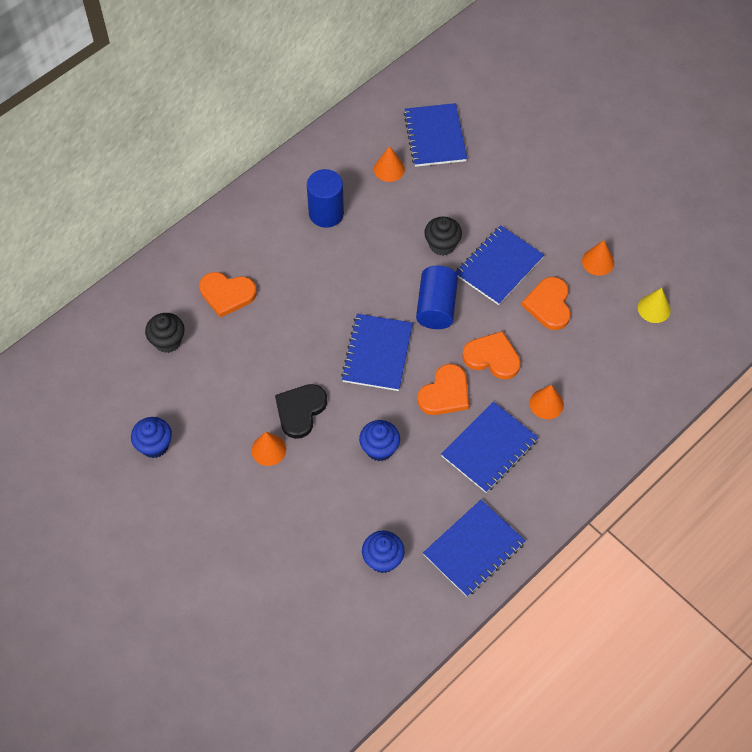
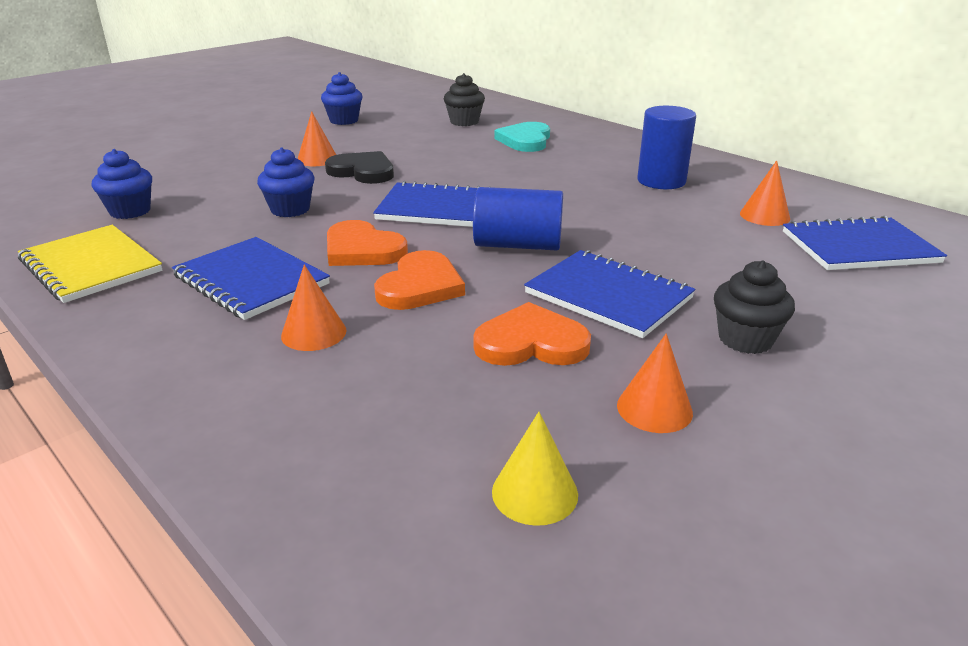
camera: 90 degrees right, 30 degrees down
(227, 294) = (525, 140): orange heart -> turquoise heart
(442, 245) = (637, 250): black cupcake -> black cupcake (745, 339)
(474, 549) = (90, 266): blue notebook -> yellow notebook

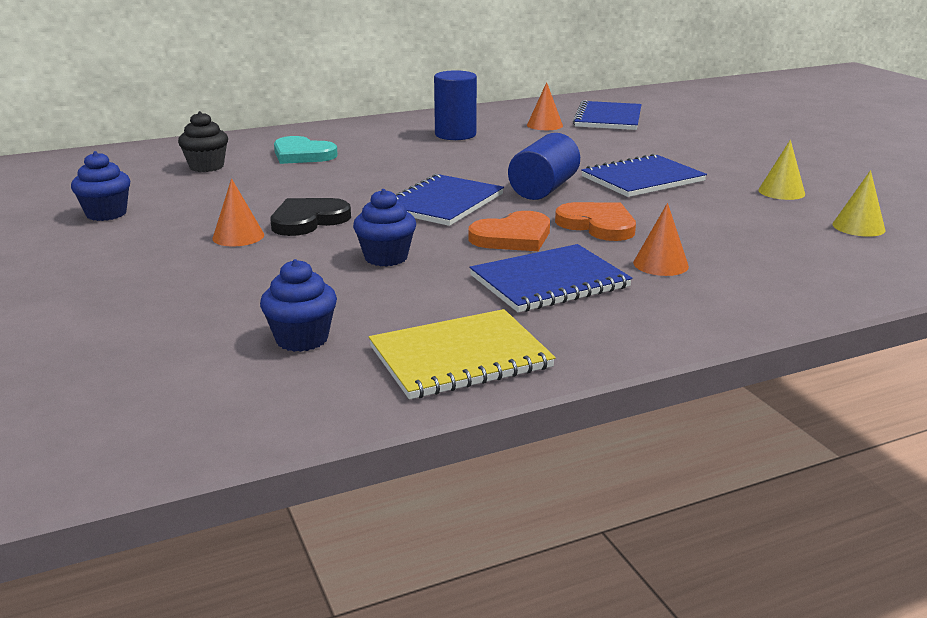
camera: 70 degrees left, 5 degrees down
(531, 343) = (699, 206): orange heart -> none
(654, 408) = (781, 192): orange cone -> yellow cone
(745, 339) = (712, 161): black cupcake -> none

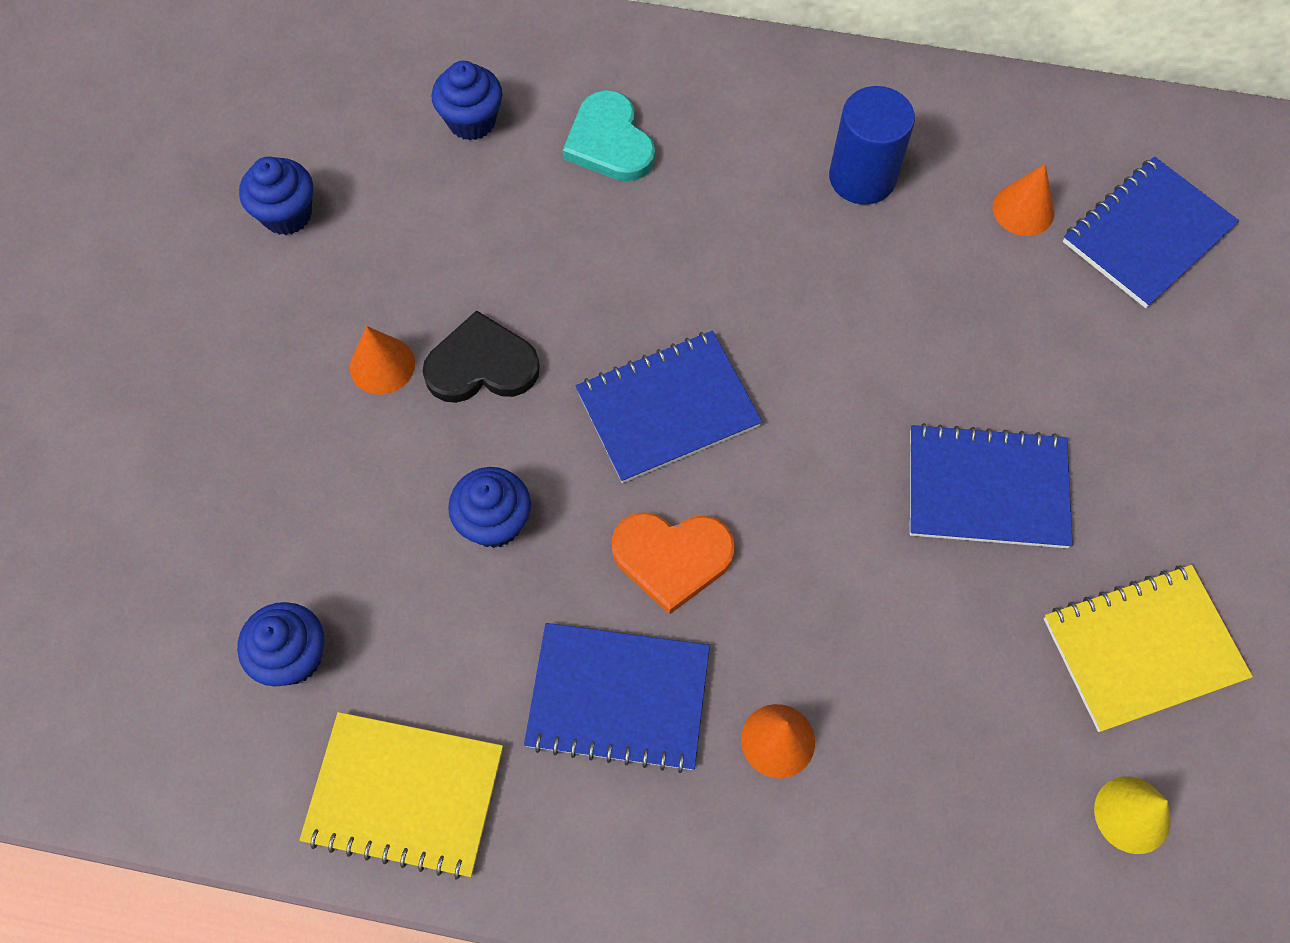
camera: 35 degrees right, 40 degrees up
(206, 167) = (472, 121): black cupcake -> blue cupcake
(543, 189) = (825, 440): blue cylinder -> none
(598, 225) = (800, 590): orange heart -> none
(781, 192) = (1142, 648): yellow cone -> yellow notebook

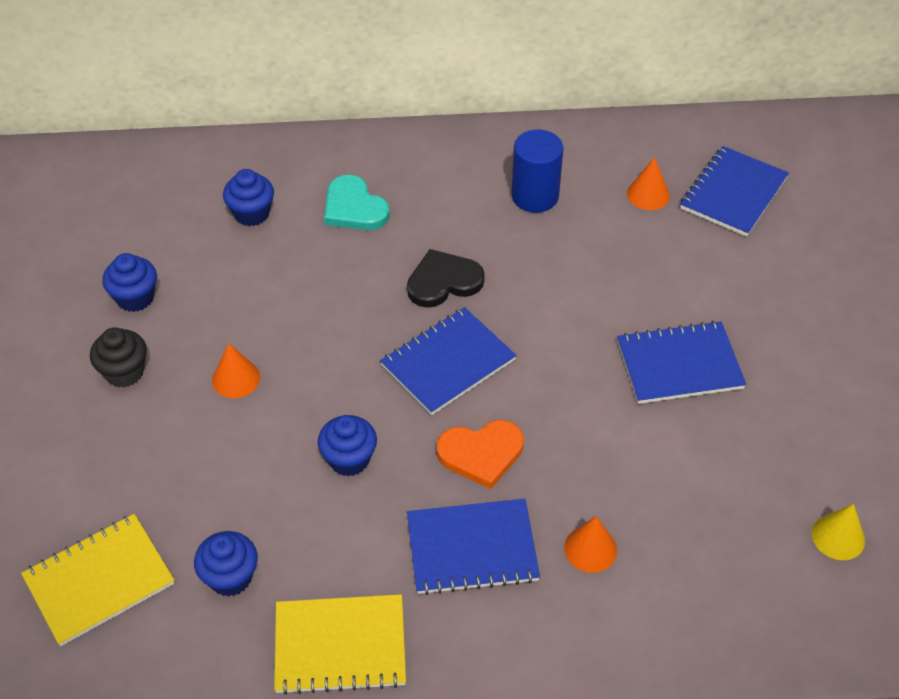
camera: 15 degrees left, 15 degrees down
(243, 321) = (124, 372): none -> black cupcake
(481, 365) = (308, 363): black heart -> black heart (443, 282)
(1142, 648) = (811, 437): yellow notebook -> yellow notebook (99, 580)

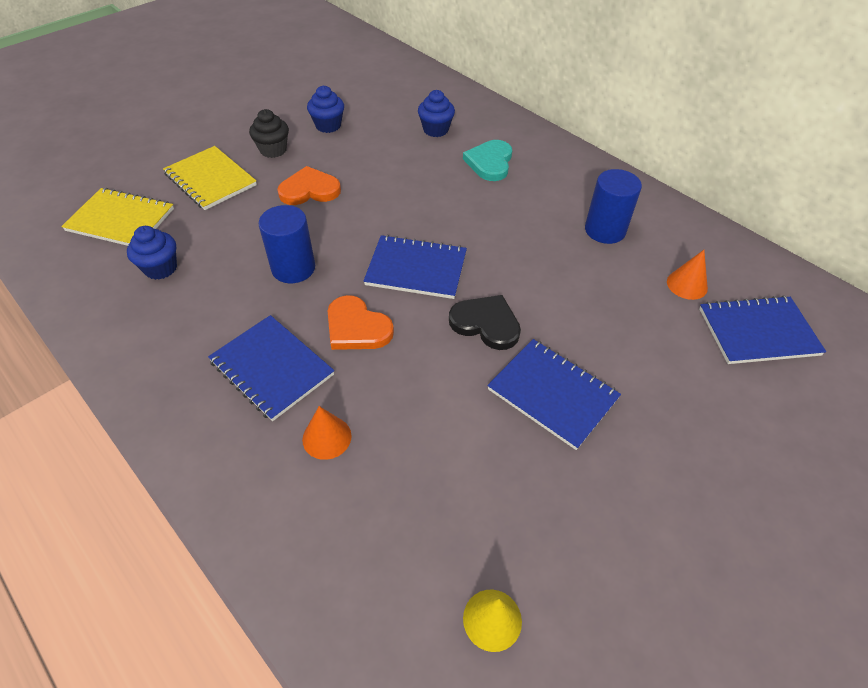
camera: 50 degrees right, 0 degrees up
(236, 378) = (309, 190): orange cone -> orange heart
(340, 646) = (142, 346): yellow notebook -> yellow notebook (210, 180)
(349, 459) = (293, 268): blue cupcake -> blue cylinder
(443, 282) = (479, 230): black heart -> black heart (486, 324)

